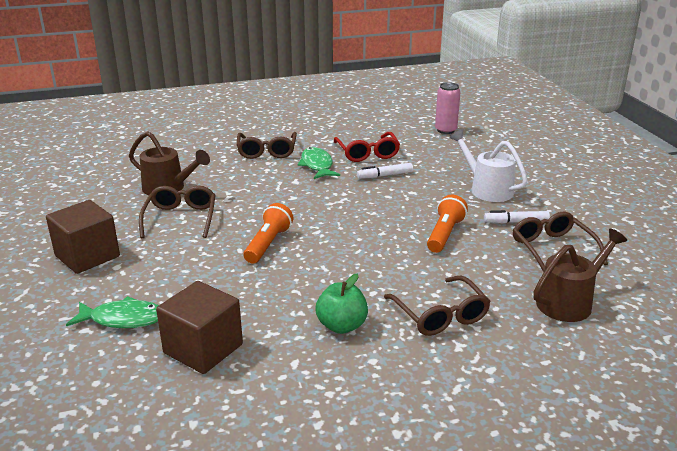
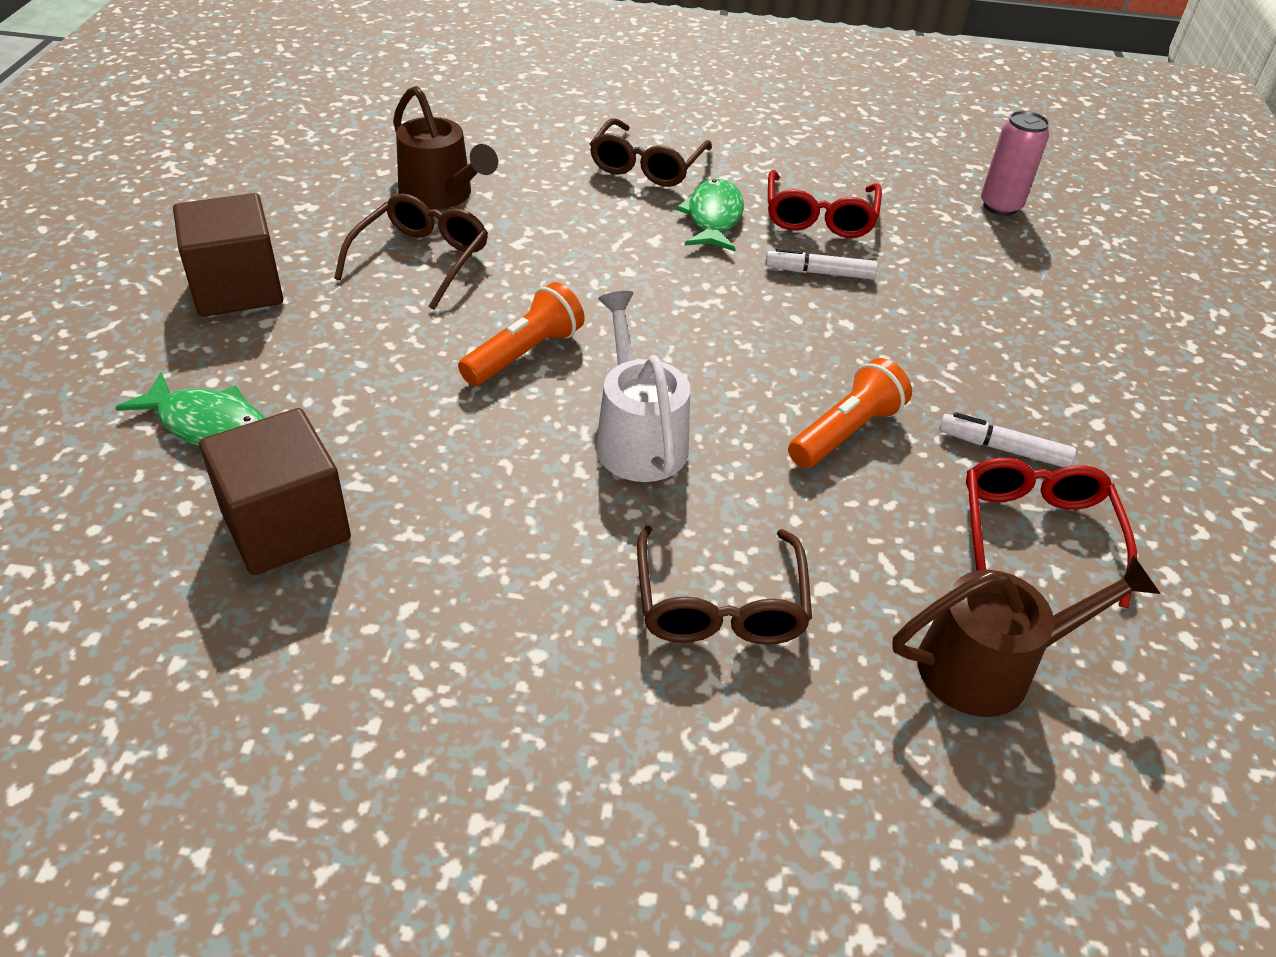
camera: 20 degrees right, 15 degrees up
(342, 326) = (533, 562): green apple -> none
(486, 189) = (994, 357): white watering can -> white watering can (637, 437)
(553, 249) = (1036, 535): brown glasses -> red glasses

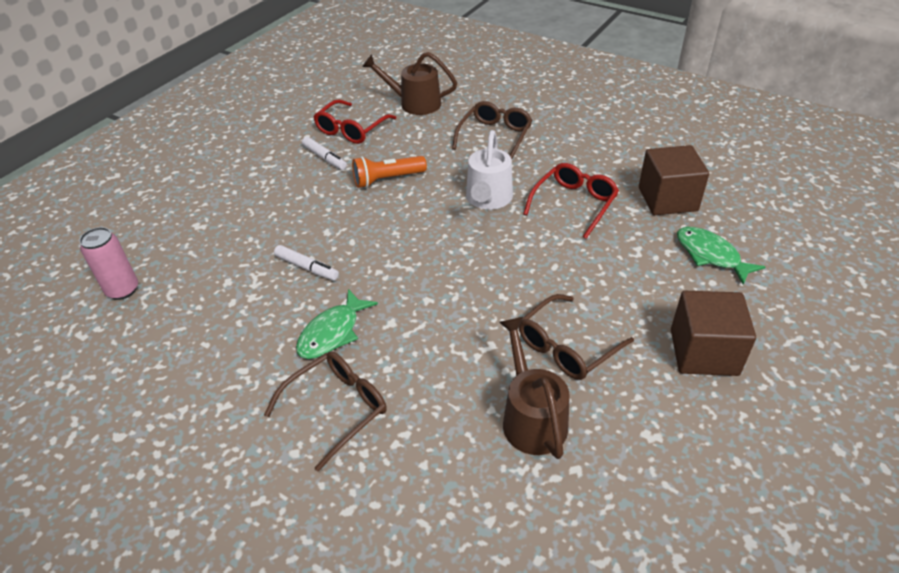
camera: 150 degrees left, 0 degrees up
(524, 353) = (524, 256): orange flashlight -> none
(819, 216) = (256, 314): red glasses -> red glasses (574, 204)

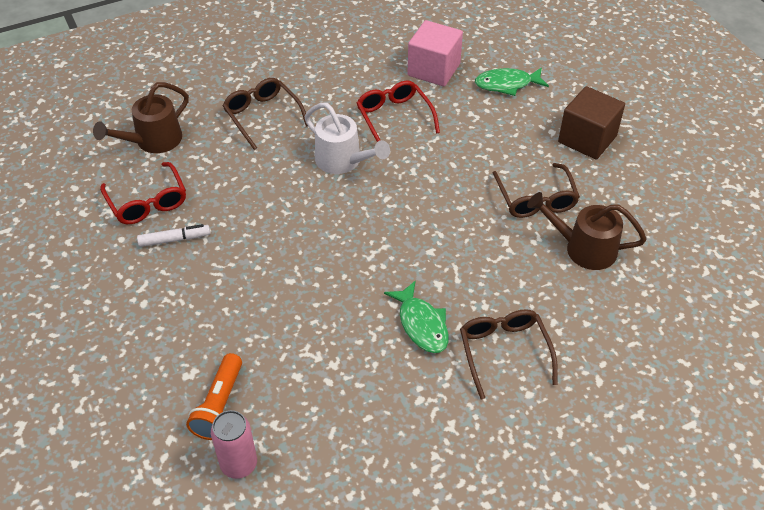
camera: 60 degrees left, 5 degrees up
(307, 267) = (327, 312): white marker -> none
(387, 179) = (254, 210): orange flashlight -> orange flashlight (219, 405)
(667, 199) = (434, 70): brown cube -> pink cube

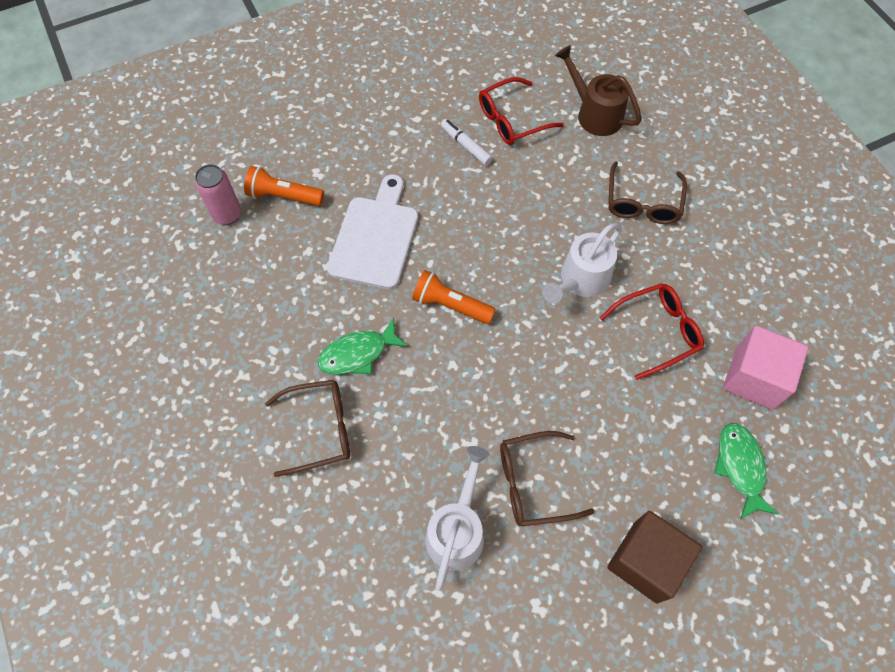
camera: 90 degrees right, 15 degrees up
(174, 239) = (466, 145): white marker -> white marker turned 150 degrees clockwise
(263, 116) = (643, 202): brown glasses -> brown glasses turned 135 degrees clockwise
(284, 315) = (375, 237): none -> white cutting board
(367, 252) = (450, 305): none -> orange flashlight
(583, 248) = (457, 529): brown watering can -> white watering can

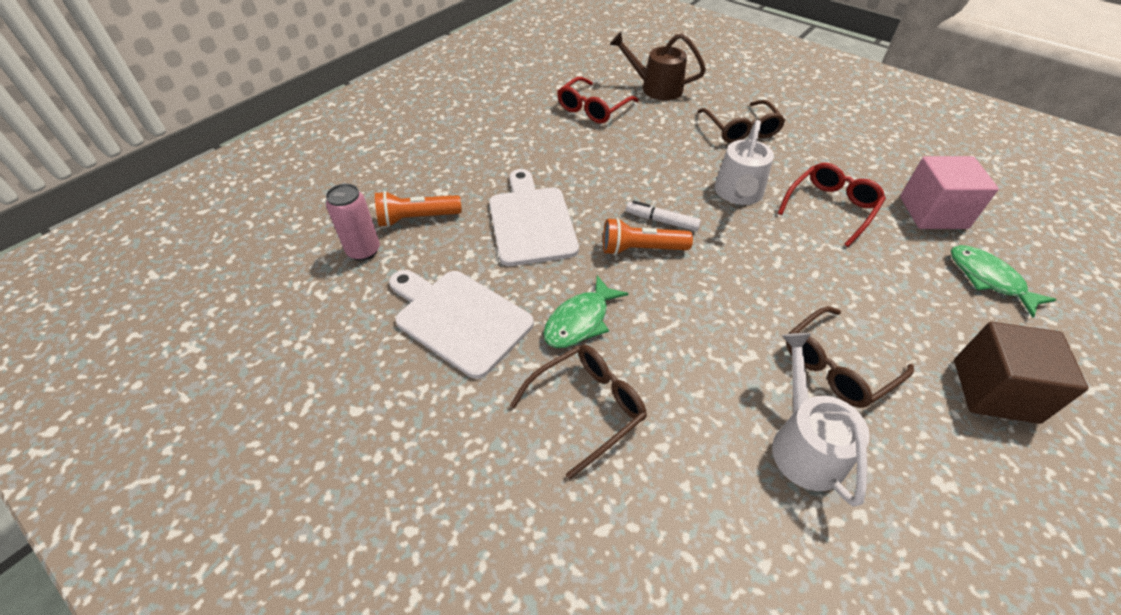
camera: 25 degrees left, 15 degrees down
(268, 312) = (459, 319): none -> white cutting board
(466, 145) = (566, 134): white marker -> white marker (661, 221)

